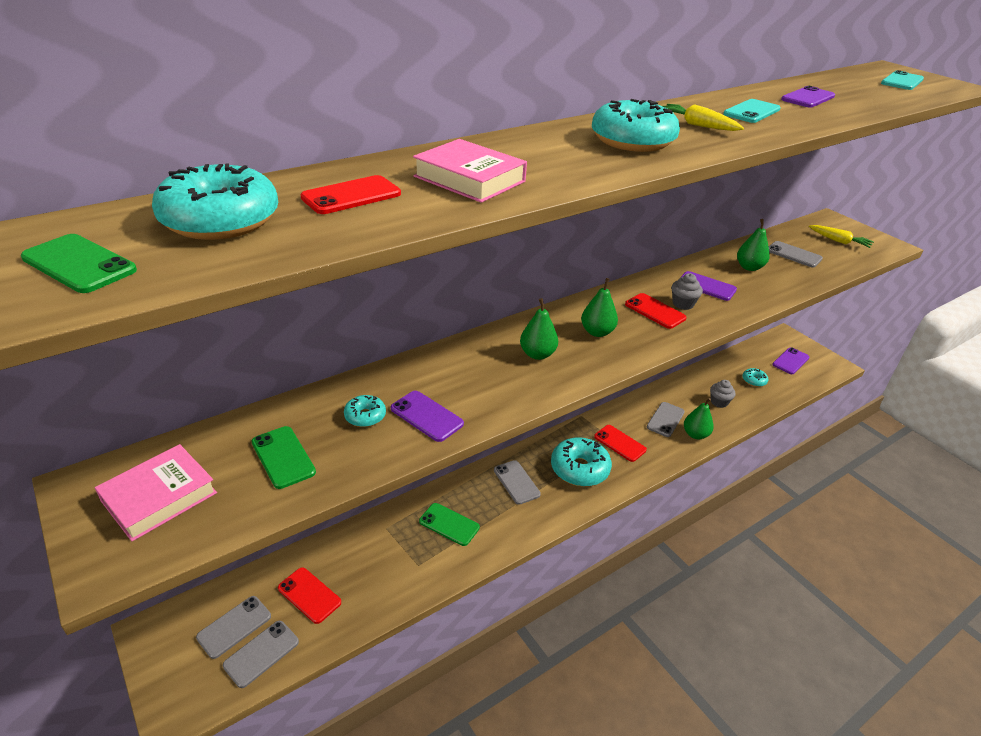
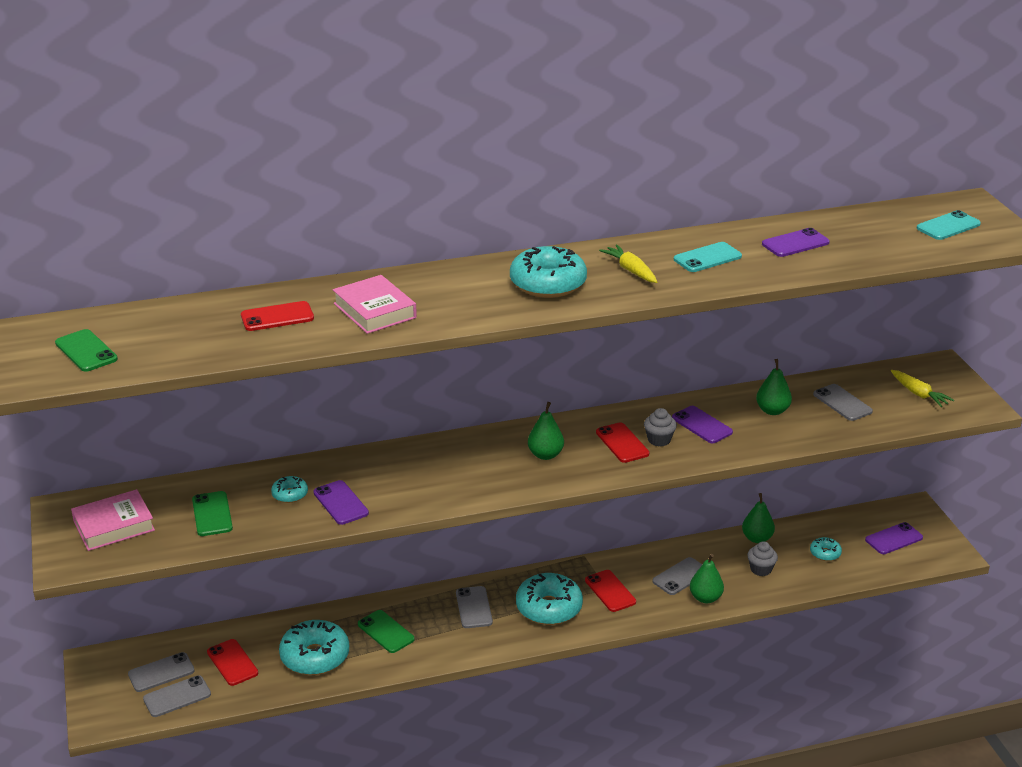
camera: 20 degrees right, 5 degrees down
(220, 220) = (180, 328): turquoise donut -> turquoise donut (315, 656)
(537, 354) = (472, 466): green pear -> green pear (757, 538)

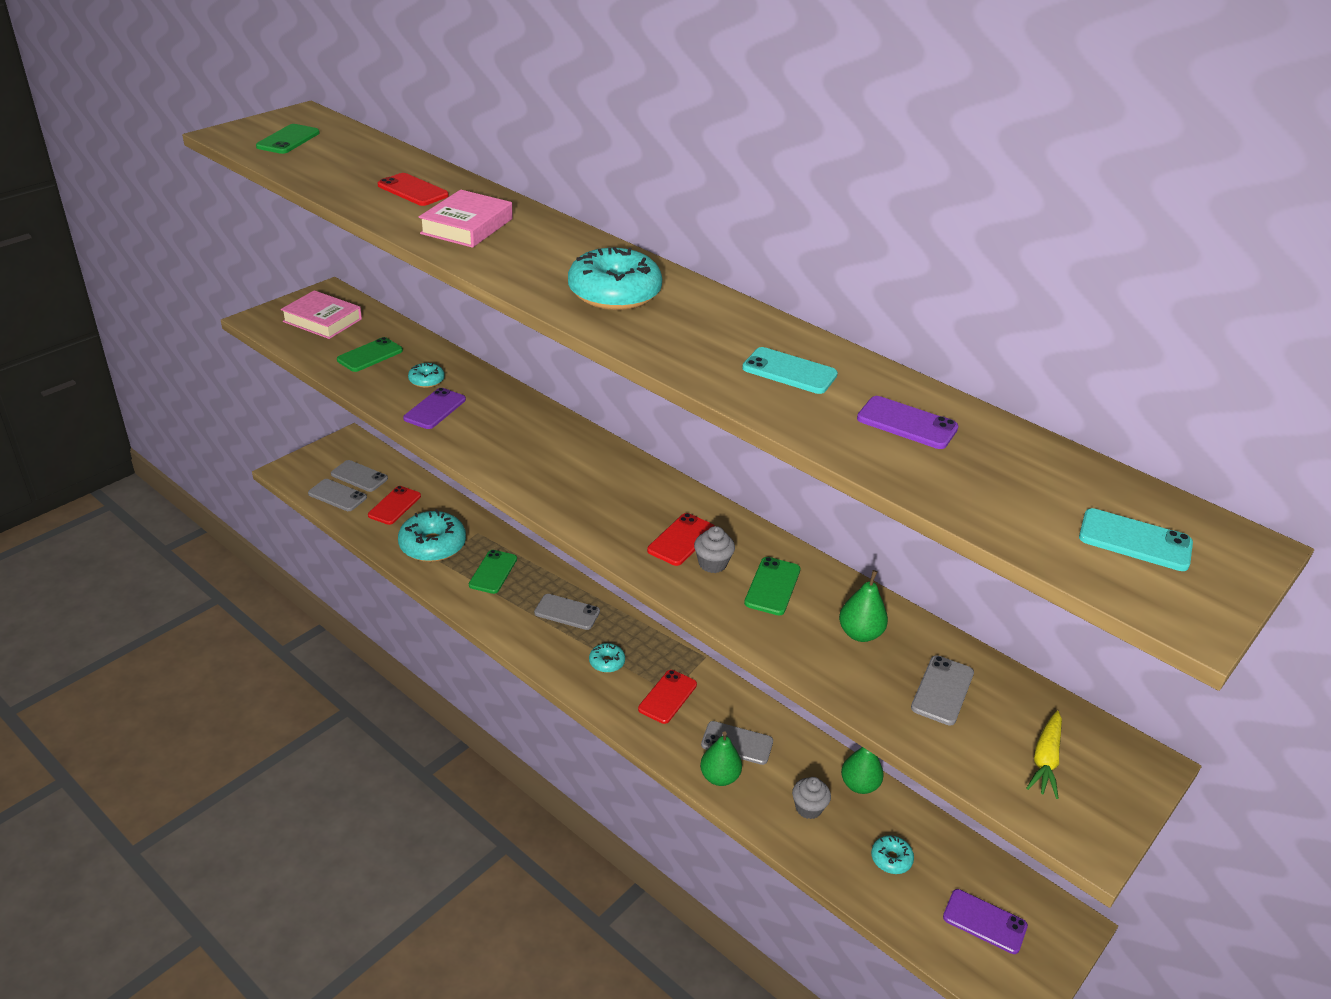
camera: 55 degrees right, 5 degrees up
(473, 607) = (567, 612): grey phone -> grey phone turned 60 degrees clockwise
(545, 455) = (612, 497): green pear -> none
(549, 608) = (607, 662): turquoise donut -> turquoise donut, size x0.49
(630, 270) = (700, 332): yellow carrot -> none
(702, 425) = (772, 586): purple phone -> green phone

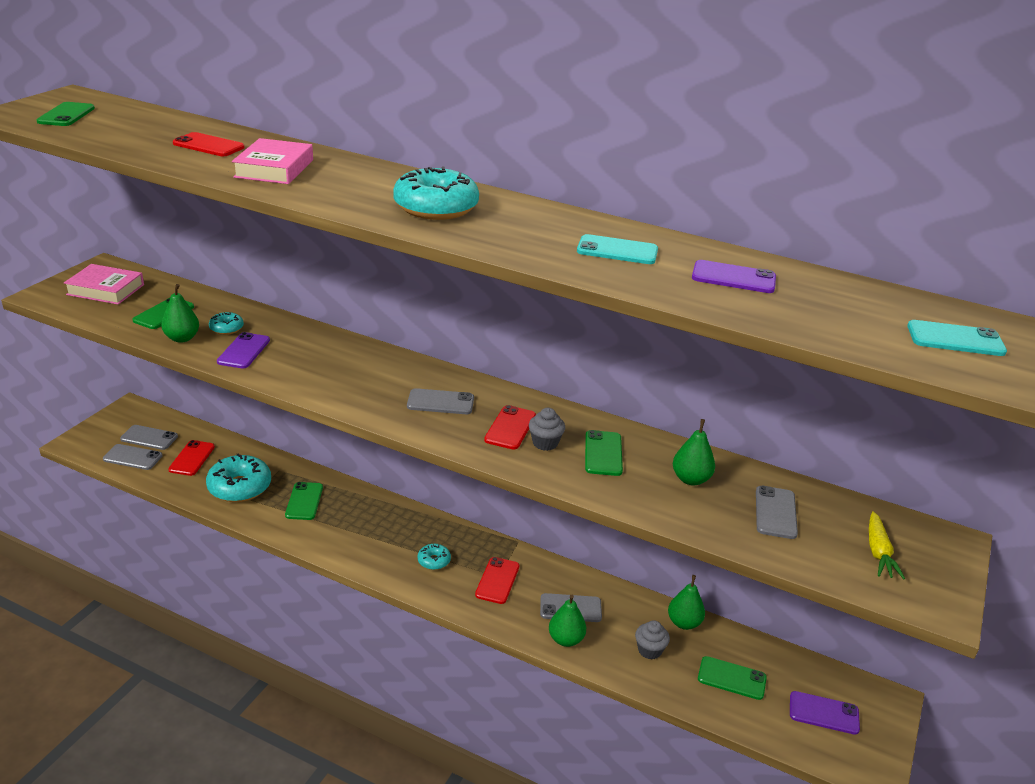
camera: 15 degrees left, 5 degrees down
(378, 386) = (182, 338): none -> green pear
(567, 612) = (383, 524): grey phone -> grey phone (440, 402)
(891, 859) = (731, 678): turquoise donut -> green phone

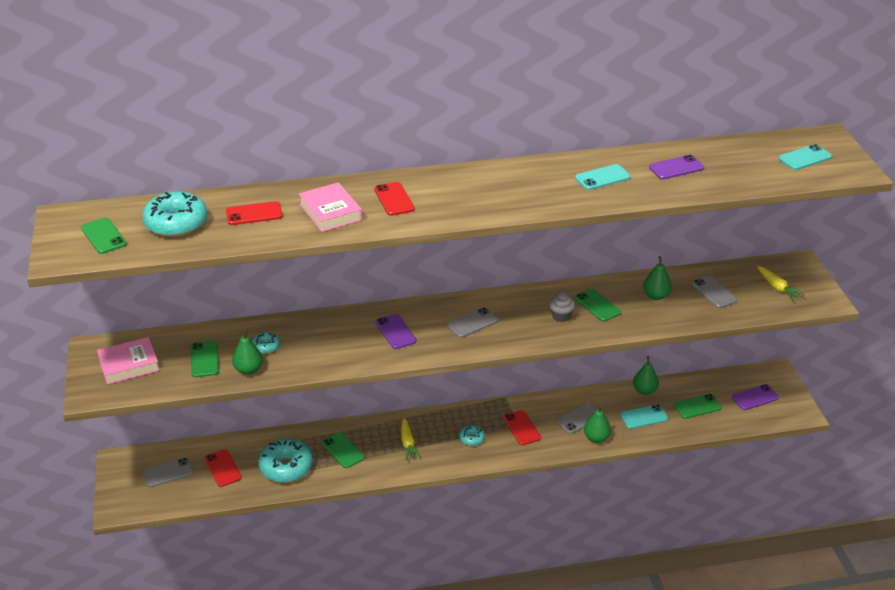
camera: 35 degrees left, 5 degrees up
(133, 457) = (178, 493): grey phone -> none
(243, 351) = (304, 356): purple phone -> purple phone (395, 332)
(368, 529) = (408, 443): none -> yellow carrot
(436, 208) = (470, 195): turquoise donut -> turquoise donut (176, 223)
(510, 428) = (531, 317): red phone -> red phone (394, 199)
(649, 650) = (644, 417): grey cupcake -> turquoise phone

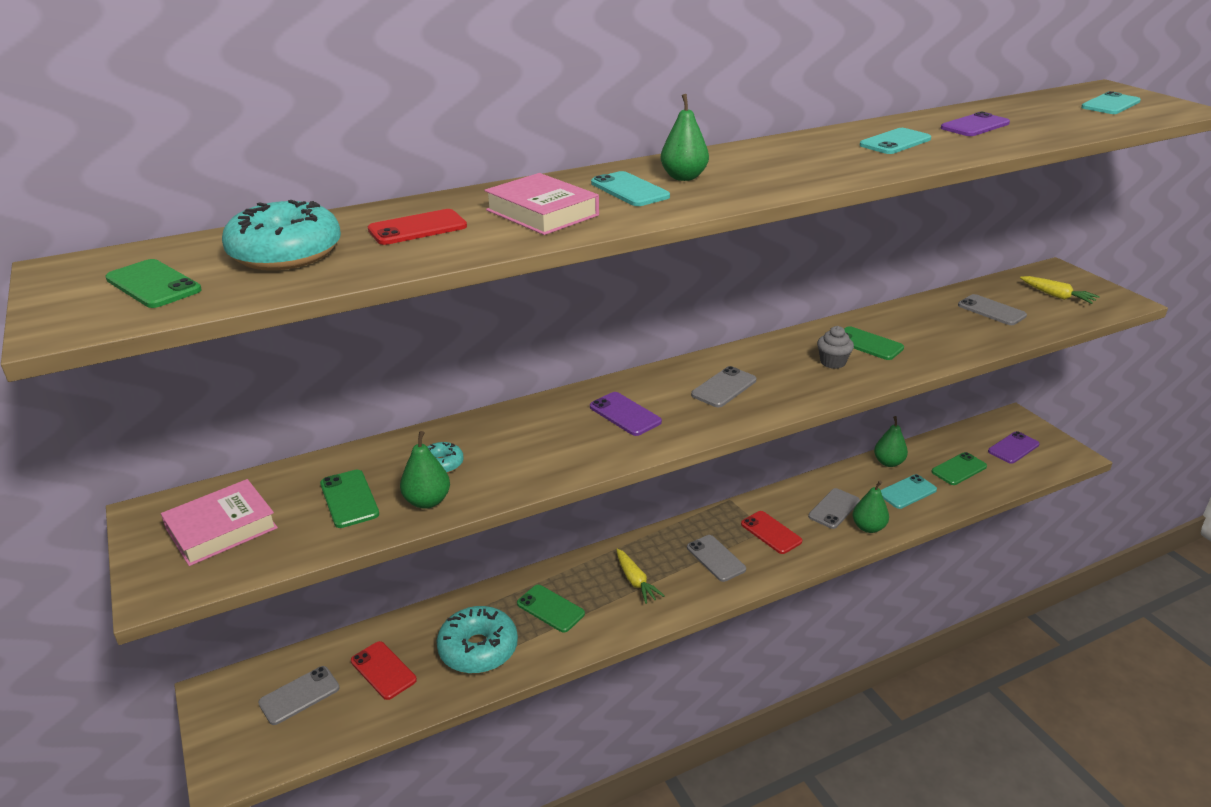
camera: 15 degrees left, 5 degrees down
(394, 199) = (629, 190): red phone -> turquoise phone
(472, 439) = (715, 558): turquoise donut -> grey phone
(656, 296) = (929, 324): green pear -> green pear (683, 177)

